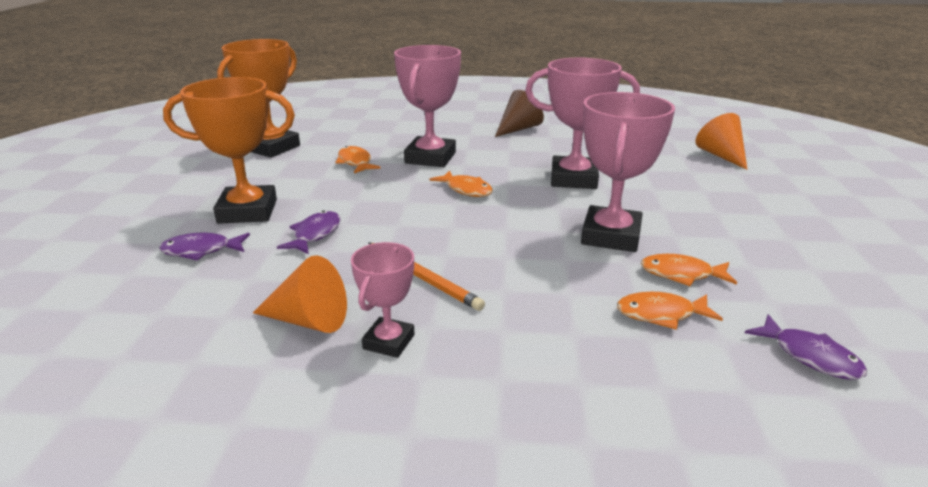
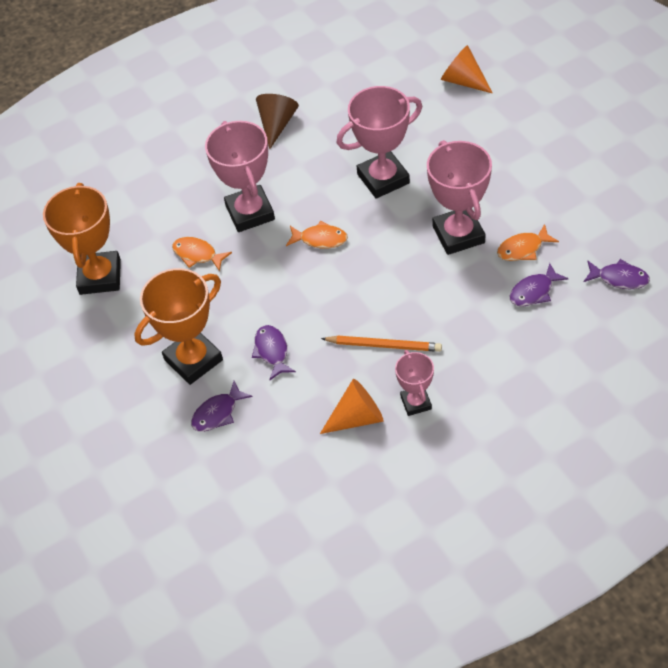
camera: 30 degrees left, 25 degrees up
(661, 314) = (534, 291): orange fish -> purple fish

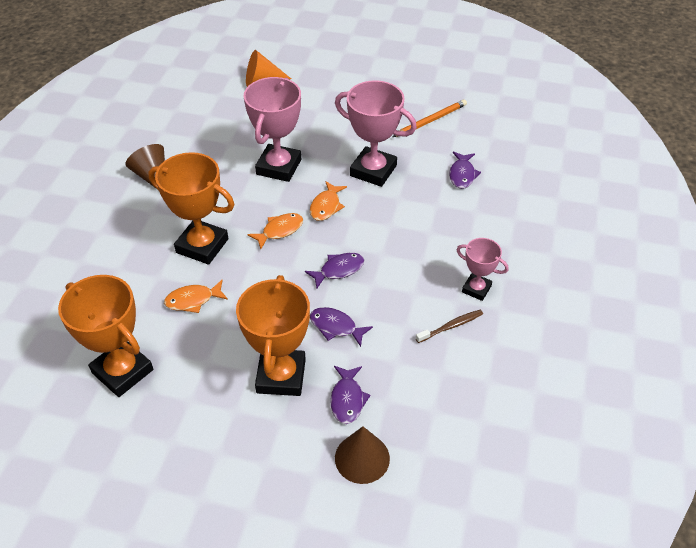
camera: 50 degrees left, 5 degrees down
(180, 462) = (362, 458): none -> brown cone
(250, 213) = (202, 246): pink trophy -> orange trophy
(357, 417) = (451, 326): orange cone -> brown toothbrush
(384, 345) = (410, 268): orange pencil -> orange pencil (431, 120)
(523, 249) = (424, 155): orange fish -> orange fish (326, 206)
(619, 278) = (500, 137): purple fish -> purple fish (339, 270)

